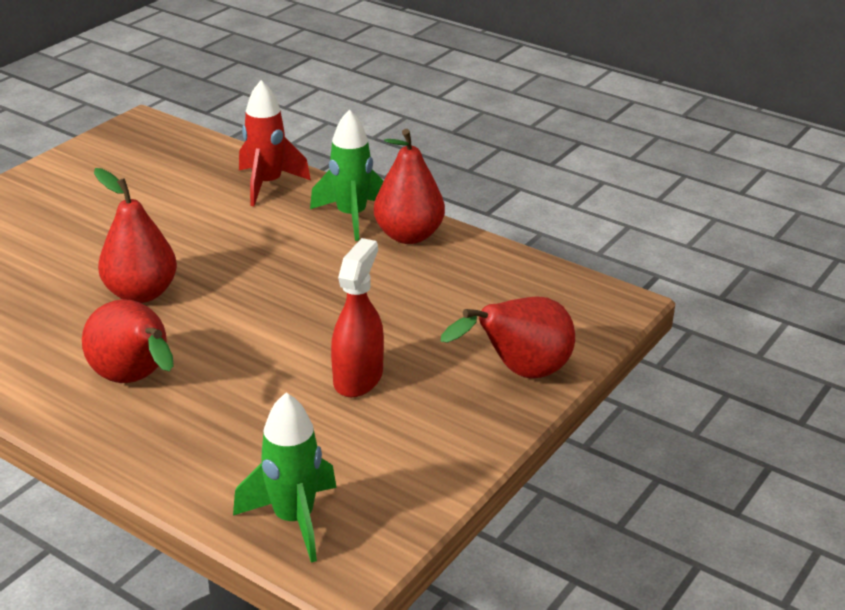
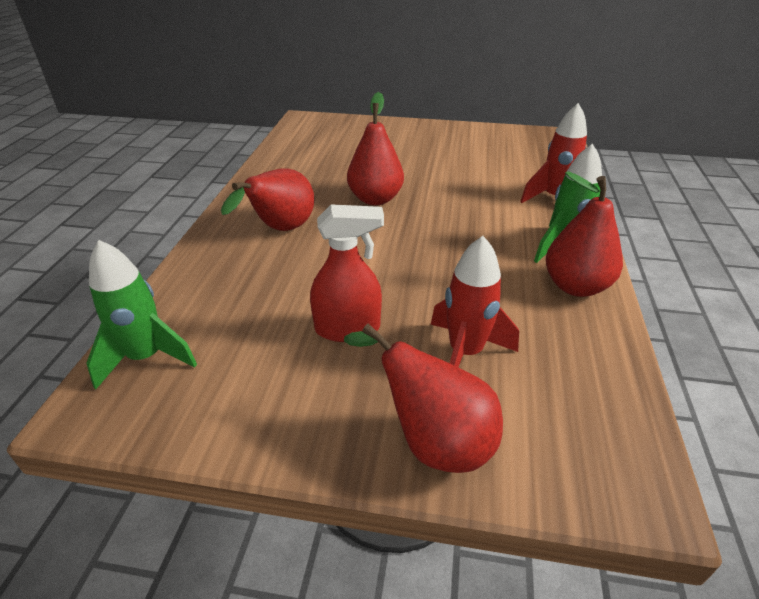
camera: 65 degrees right, 5 degrees up
(442, 324) = (465, 353): none -> red rocket

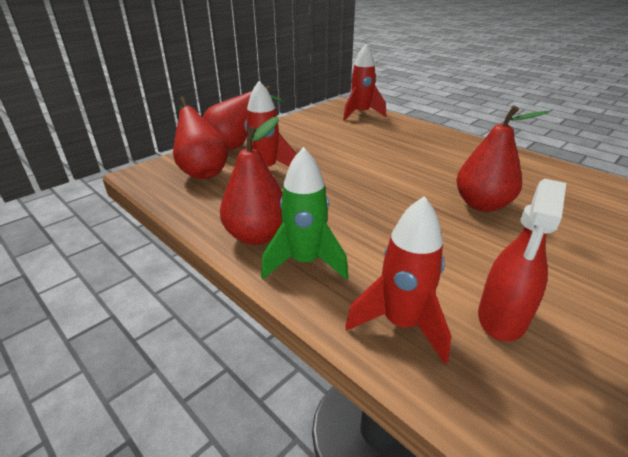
camera: 125 degrees right, 5 degrees down
(146, 357) = (361, 114): green rocket -> red rocket
(280, 230) = (453, 157): red pear -> red pear (202, 171)
(348, 328) = (326, 150): red spray bottle -> red spray bottle (502, 318)

